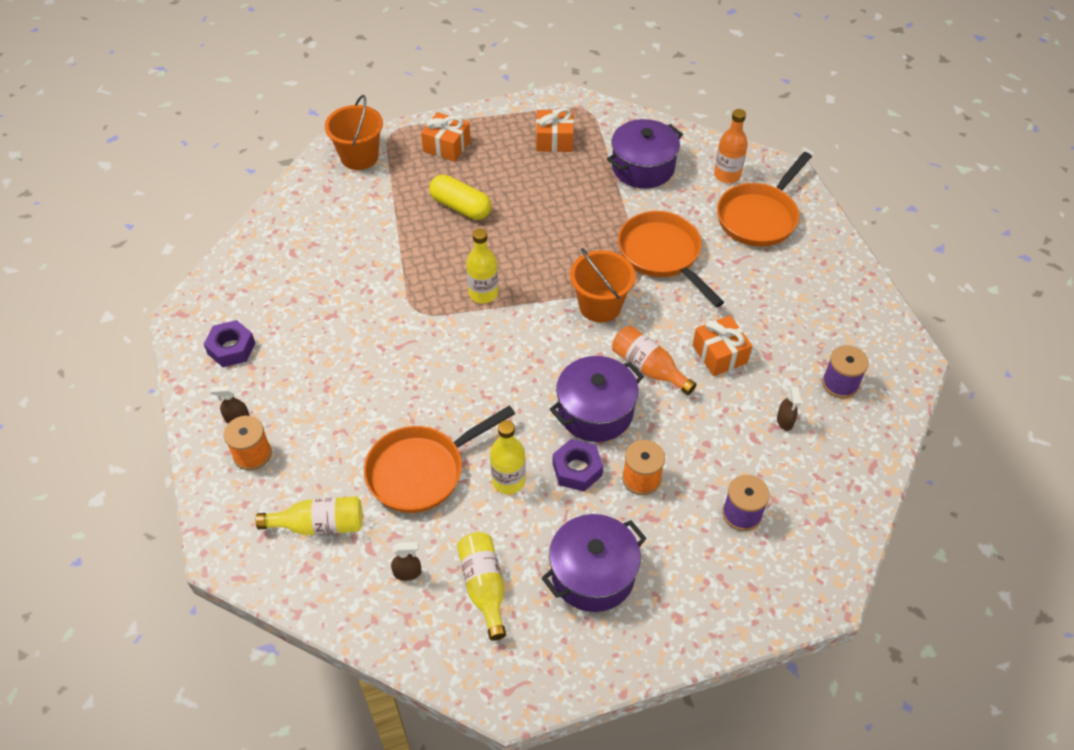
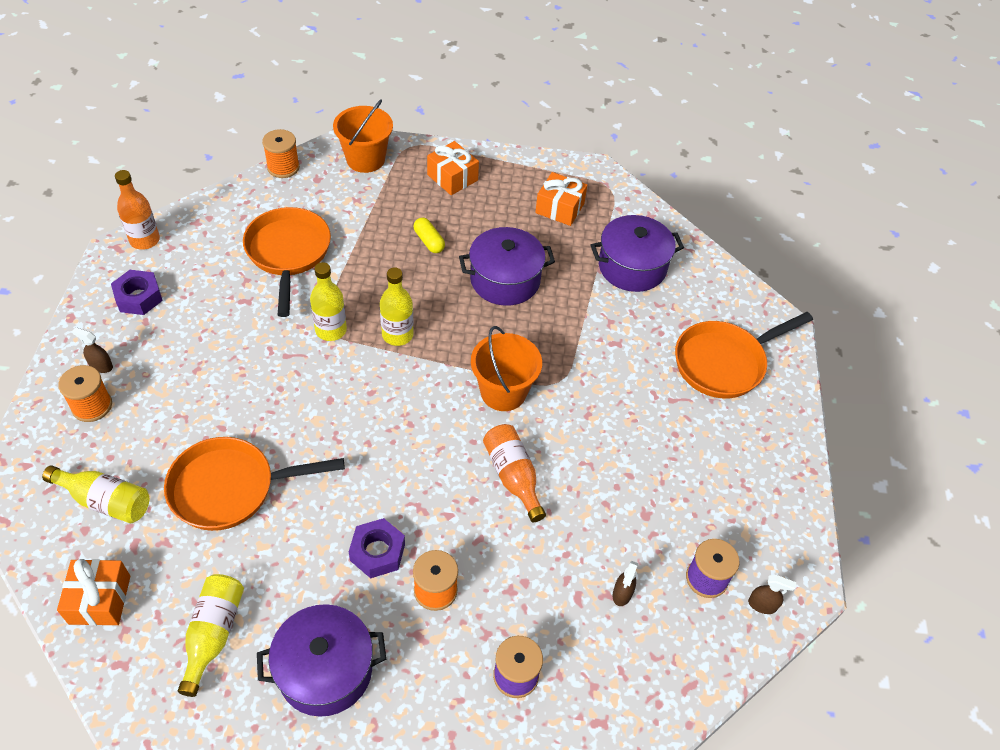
camera: 20 degrees right, 0 degrees up
(289, 189) = (283, 167): none -> orange spool
(407, 573) = (153, 585): brown spray bottle -> brown spray bottle (762, 605)
(460, 207) = (429, 241): yellow capsule -> yellow capsule, size x0.62
(508, 481) = (304, 534): yellow bottle -> yellow bottle (331, 330)
(595, 411) = (432, 499): purple pot -> purple pot (505, 280)
(662, 255) = (598, 364): orange pan -> orange pan (288, 253)
(719, 354) = (595, 492): orange gift -> orange gift (100, 599)
(727, 175) = (715, 306): orange bottle -> orange bottle (145, 240)

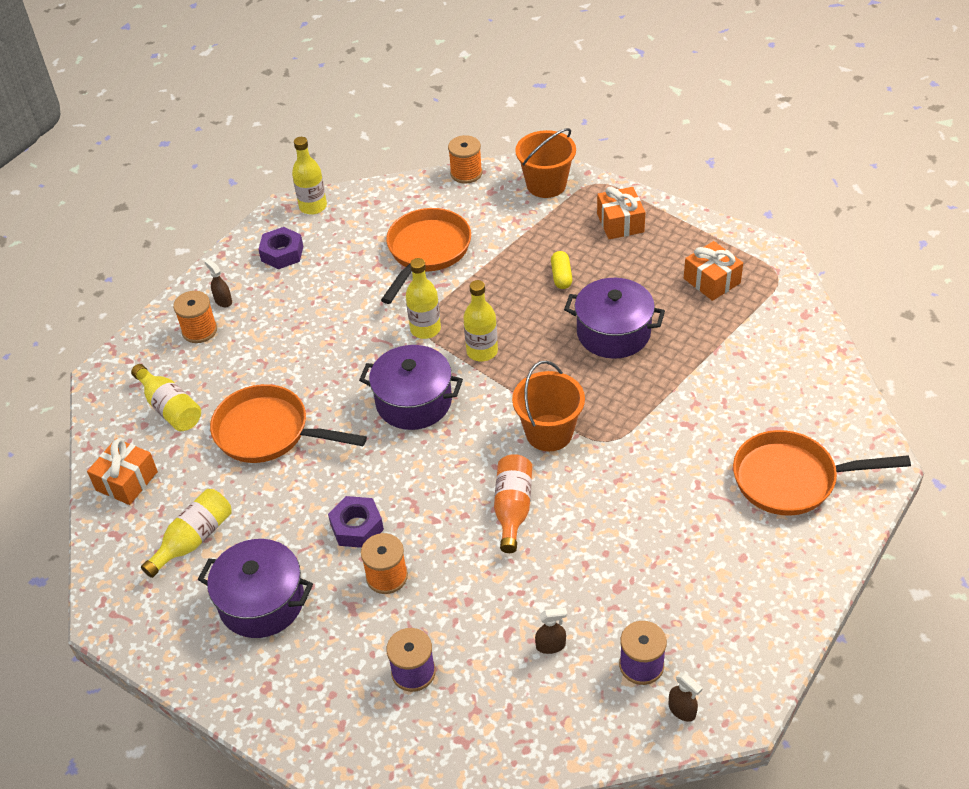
camera: 35 degrees right, 5 degrees down
(145, 240) = (313, 206): orange bottle -> yellow bottle
(622, 594) = (551, 645): brown spray bottle -> brown spray bottle turned 150 degrees counterclockwise
(632, 267) = (752, 358): purple pot -> purple pot (414, 402)

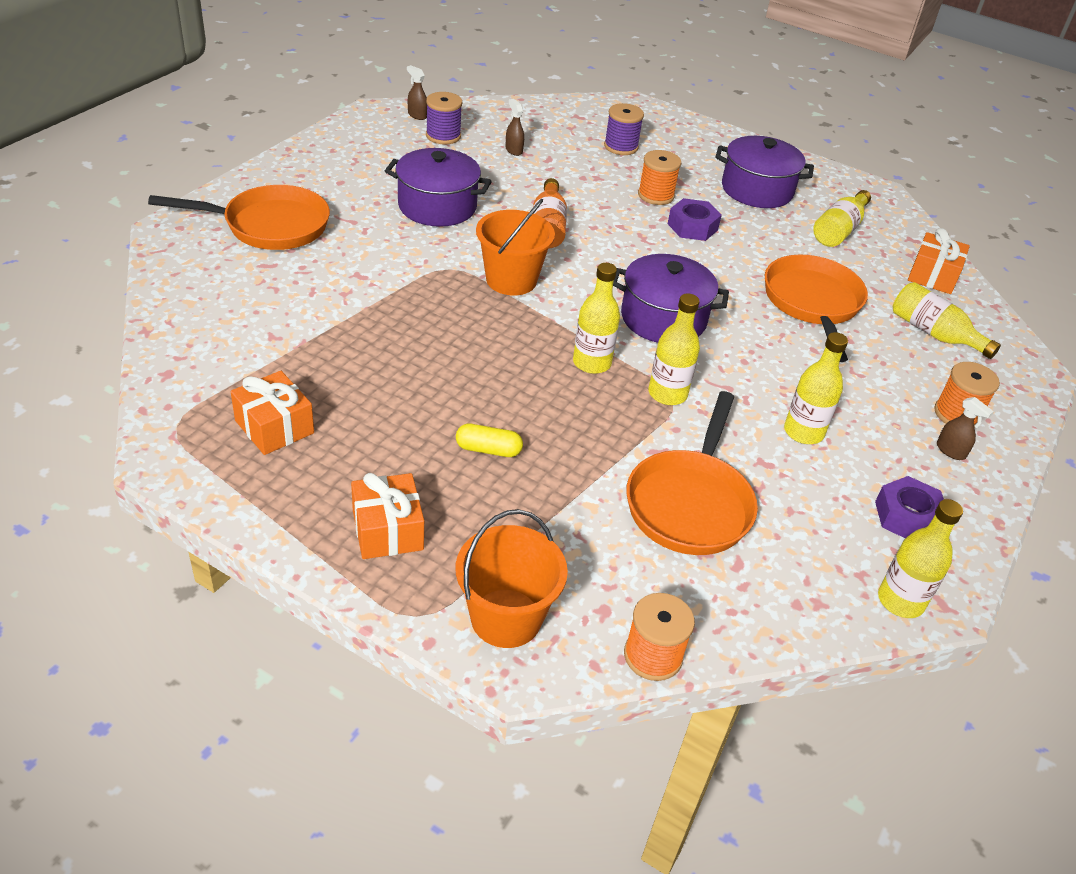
camera: 170 degrees right, 5 degrees down
(268, 432) = (812, 303): orange pan -> orange pan turned 105 degrees counterclockwise
(329, 306) = (803, 432): none -> yellow bottle
(551, 645) = (513, 150): brown spray bottle -> brown spray bottle turned 75 degrees clockwise
(561, 276) = (488, 449): yellow capsule -> yellow capsule turned 75 degrees counterclockwise
(613, 333) = (425, 371): purple pot -> purple pot (437, 206)

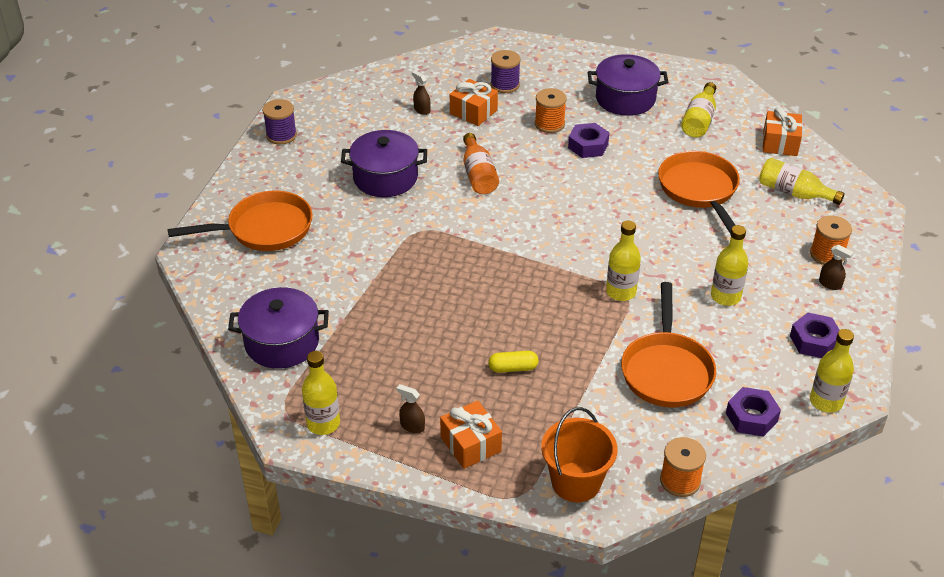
camera: 10 degrees left, 0 degrees up
(274, 427) = (355, 391): orange gift -> orange gift (473, 112)
(417, 115) = (329, 96): brown spray bottle -> brown spray bottle (412, 426)
(443, 136) = (359, 110): purple spool -> purple spool (281, 135)
(511, 280) = (470, 228): orange bucket -> none
(592, 363) = (558, 281): yellow bottle -> yellow bottle (323, 423)
(663, 318) = (595, 231): purple pot -> purple pot (282, 342)
(786, 595) = (751, 417): none -> purple nut

